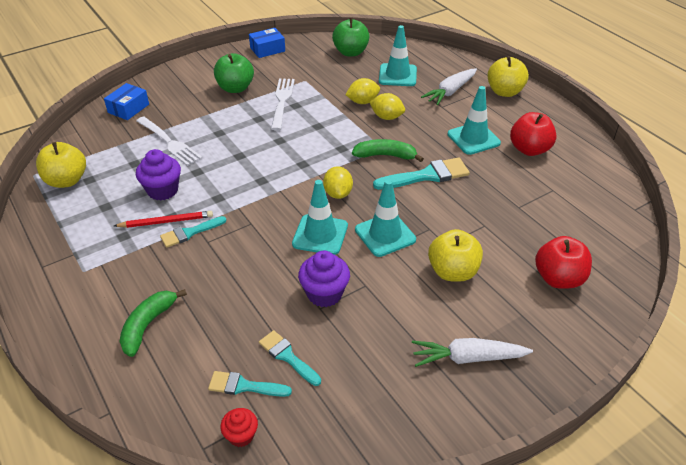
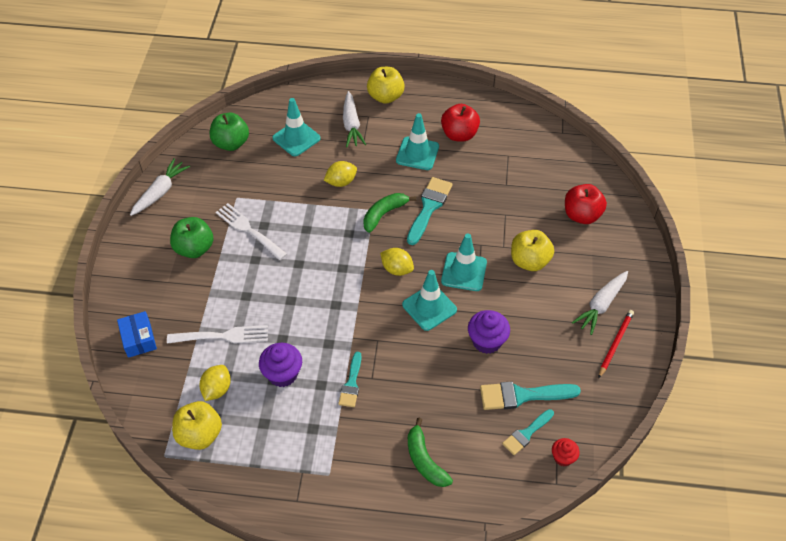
camera: 50 degrees left, 10 degrees up
(166, 221) = (323, 391): red pencil -> red pencil (615, 343)
(267, 49) = (160, 192): blue box -> white carrot
(287, 356) = (522, 395): turquoise brush -> turquoise brush, size x1.59
(363, 102) = (306, 182): yellow lemon -> yellow lemon (217, 389)

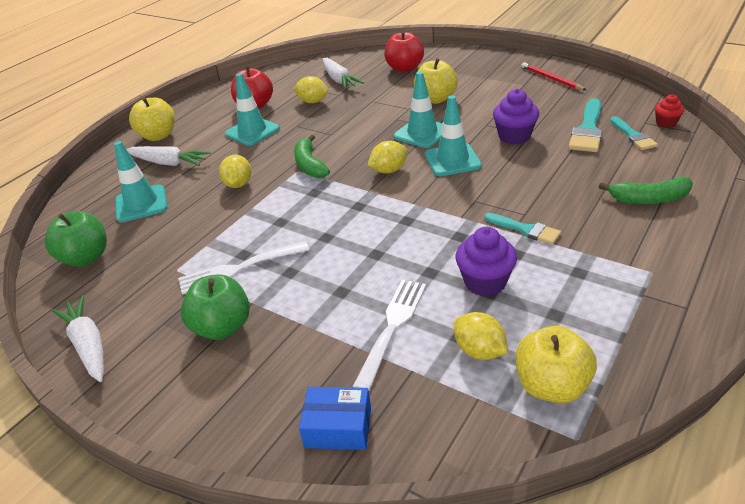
camera: 60 degrees left, 15 degrees down
(429, 207) = (326, 137): turquoise brush -> none
(484, 172) = (312, 101): none -> yellow lemon
(601, 305) = (507, 77): white carrot -> white carrot (339, 80)

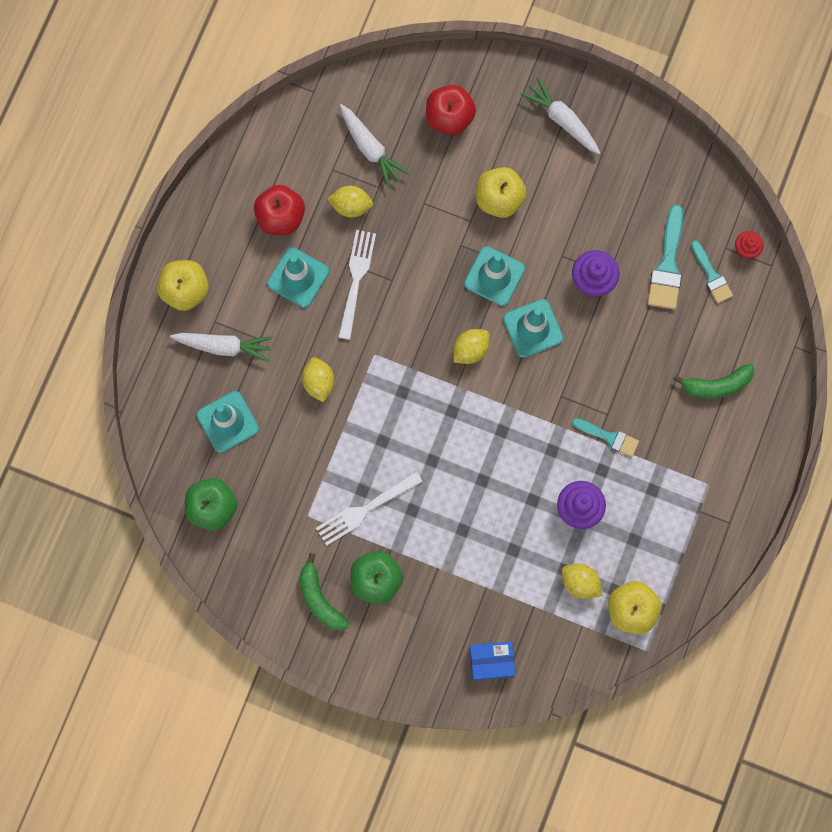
camera: 15 degrees left, 40 degrees up
(88, 345) = (272, 609): white carrot -> white carrot (562, 120)
(309, 165) = (385, 343): green banana -> green banana (319, 598)
(392, 328) = (512, 566): white fork -> white fork (356, 280)
(551, 79) = (630, 148): red pencil -> none

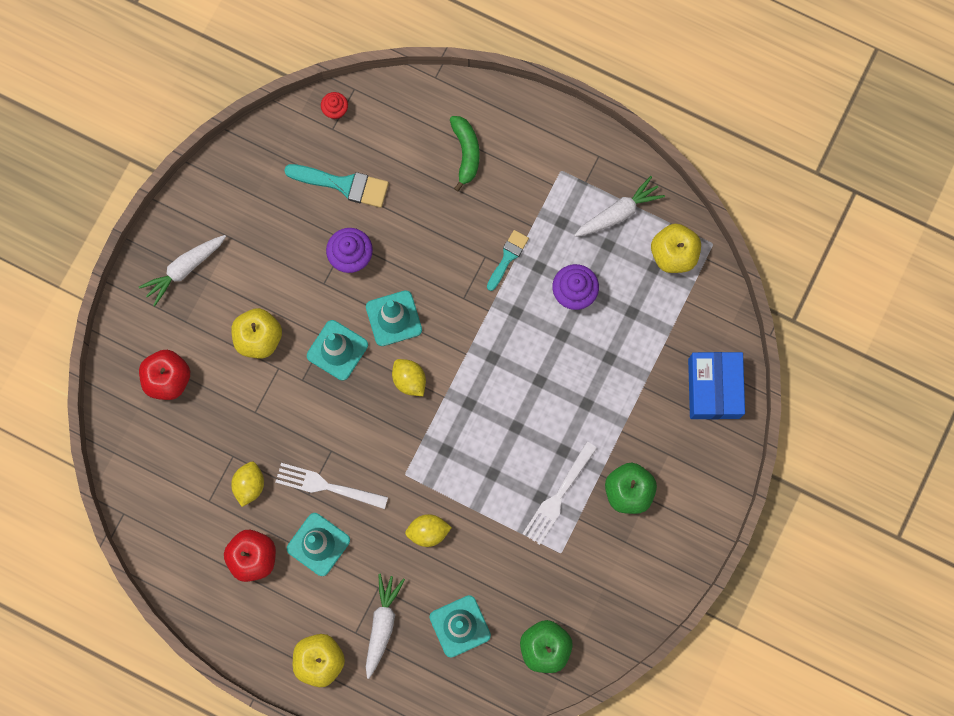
camera: 85 degrees left, 0 degrees up
(319, 598) = (643, 547): green banana -> none
(366, 509) = (558, 495): white fork -> white fork turned 60 degrees clockwise
(370, 149) = (191, 460): white carrot -> white carrot (618, 213)
(491, 661) = (714, 388): blue box -> blue box, size x1.55
(580, 583) = (645, 298): yellow lemon -> none
(711, 275) = (358, 145): turquoise brush -> none

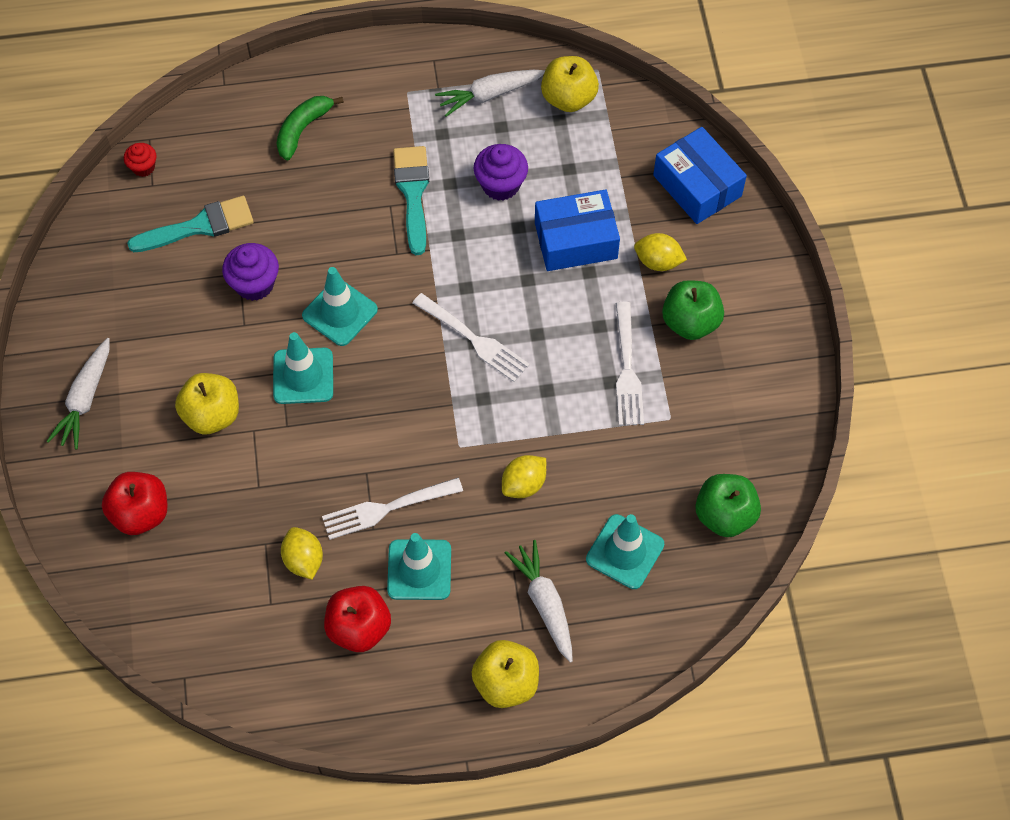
camera: 35 degrees left, 15 degrees down
(409, 380) = (398, 358): yellow lemon -> yellow lemon (658, 262)
(466, 153) = (303, 129): green banana -> green banana turned 105 degrees counterclockwise
(469, 401) = (473, 339): none -> white fork
(508, 257) = (413, 193): turquoise brush -> turquoise brush, size x1.59
(595, 373) = (575, 240): none -> blue box
(618, 213) = (489, 95): white carrot -> white carrot turned 135 degrees counterclockwise

